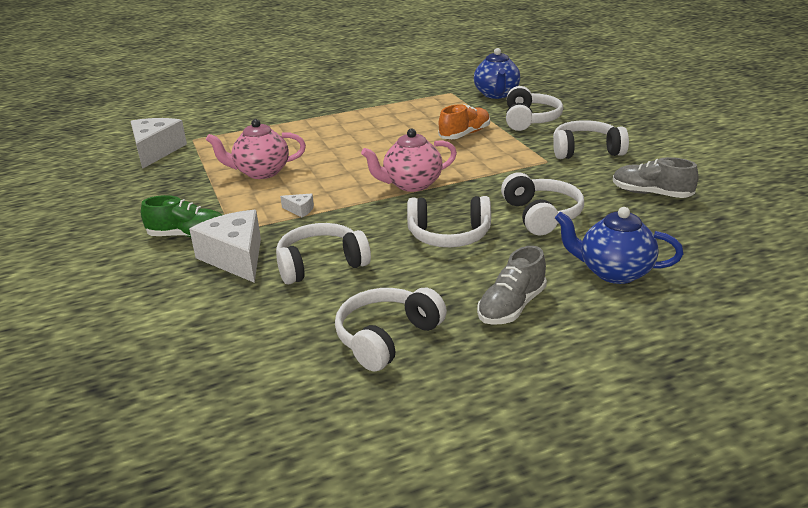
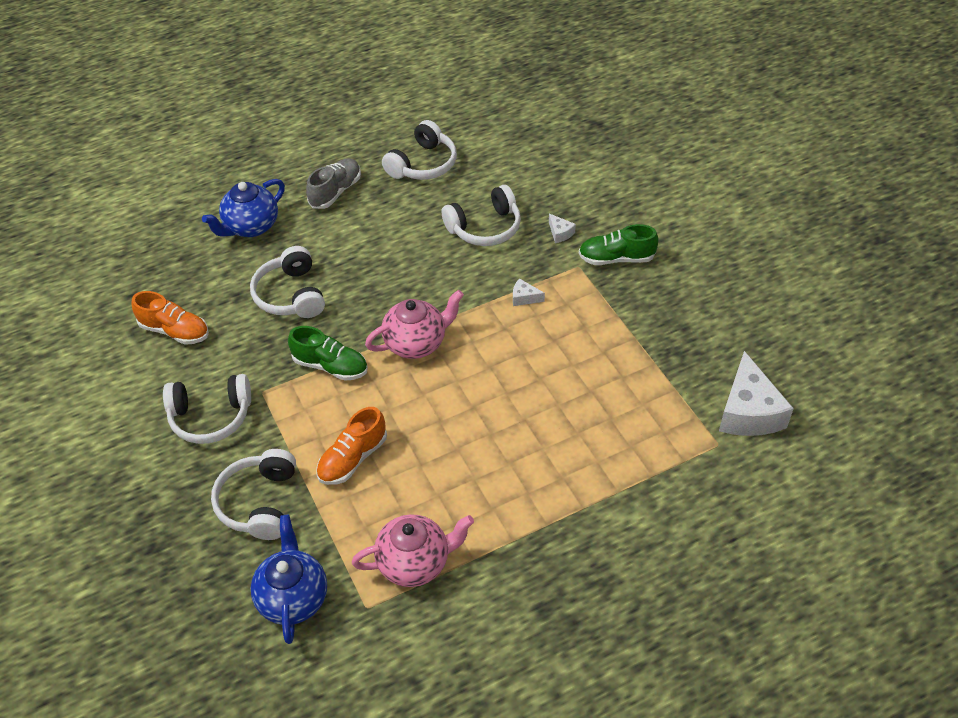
camera: 175 degrees right, 20 degrees up
(235, 257) = (560, 233): white cheese -> white cheese, size x0.43
(261, 172) = (590, 364): pink teapot -> pink teapot (415, 562)
(449, 235) = (378, 265): white headphones -> none
(490, 173) = (330, 366): none -> green shoe
(614, 272) = (251, 227): blue teapot -> blue teapot turned 120 degrees clockwise
(651, 194) = (175, 331): grey shoe -> orange shoe

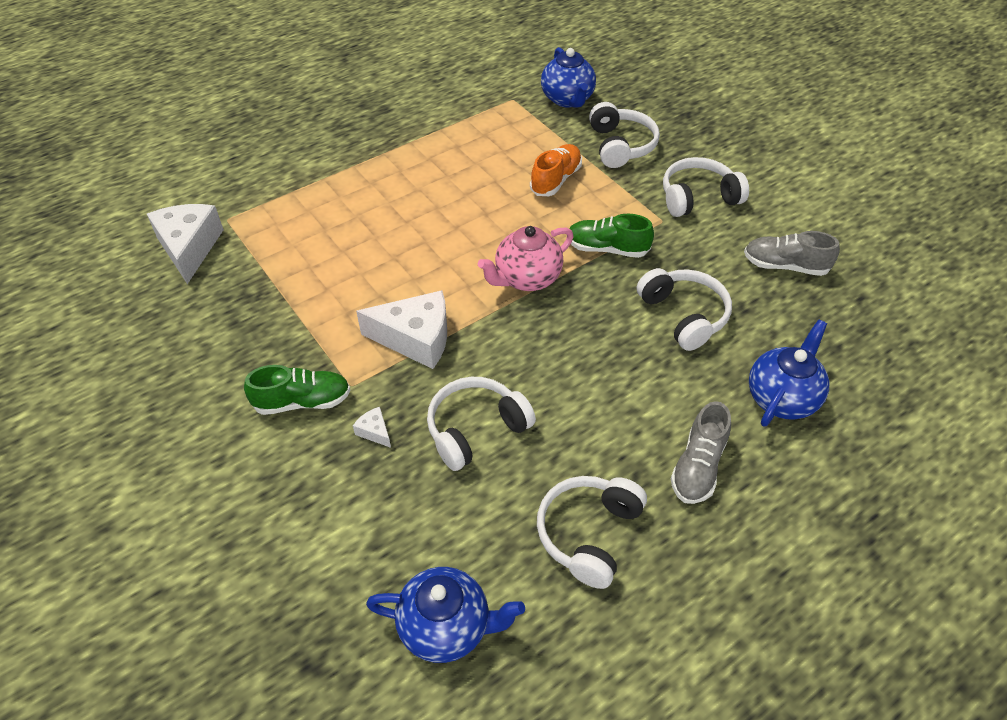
camera: 170 degrees right, 0 degrees up
(175, 331) = (785, 266): orange shoe -> grey shoe
(415, 562) = (484, 124): pink teapot -> none
(519, 132) = (446, 627): none -> blue teapot
(524, 298) = (416, 339): white cheese -> white cheese, size x2.35

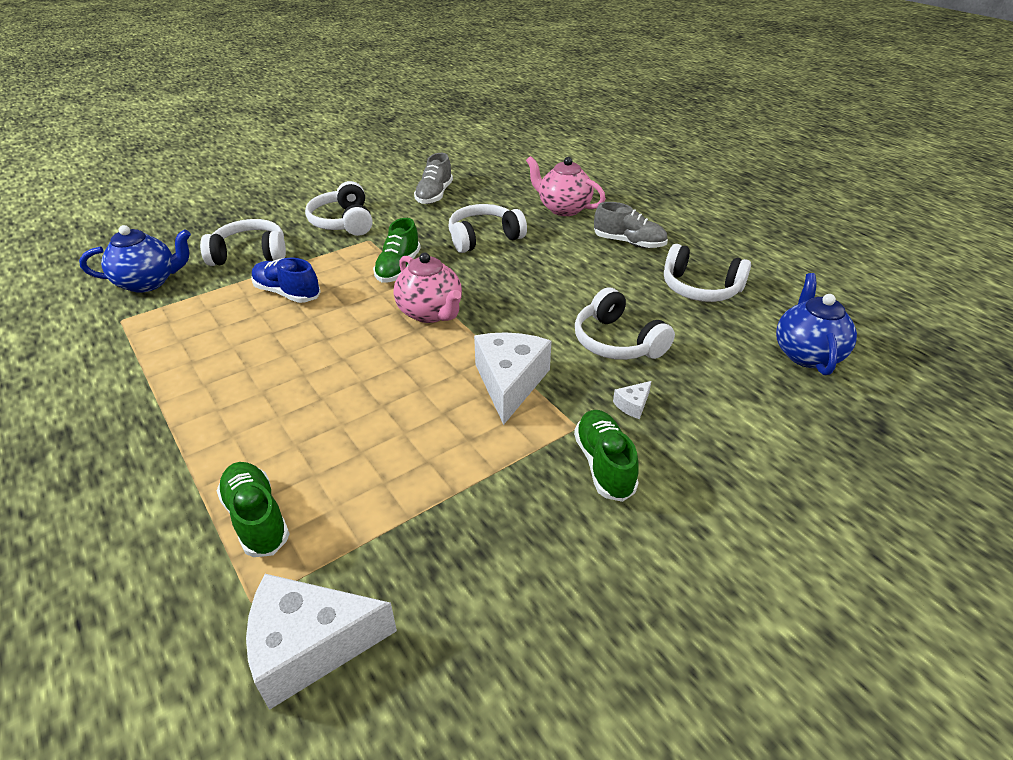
camera: 90 degrees left, 10 degrees down
(291, 209) = (256, 518): none -> green shoe
(556, 180) = (287, 293): orange shoe -> blue shoe
(782, 398) = (563, 208): blue teapot -> pink teapot

